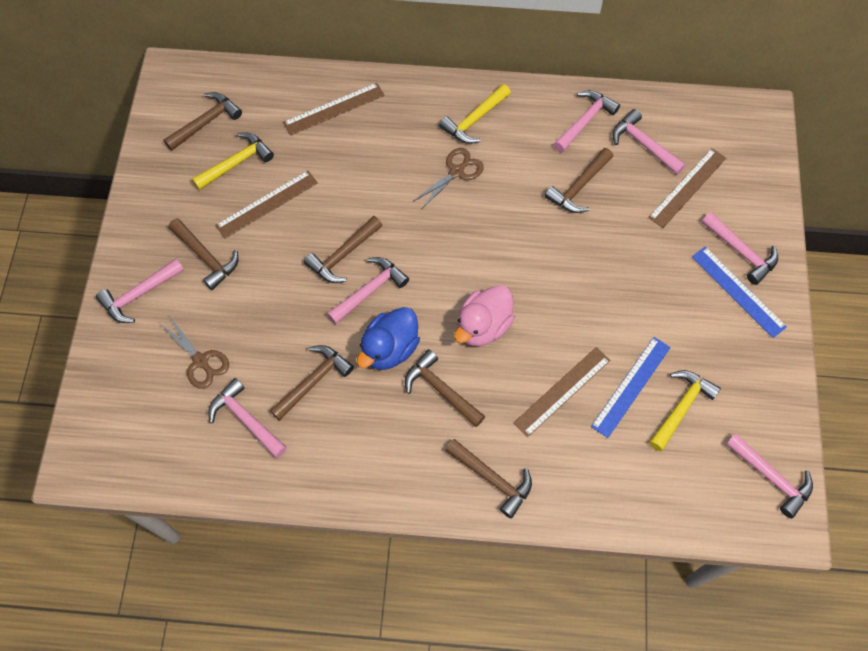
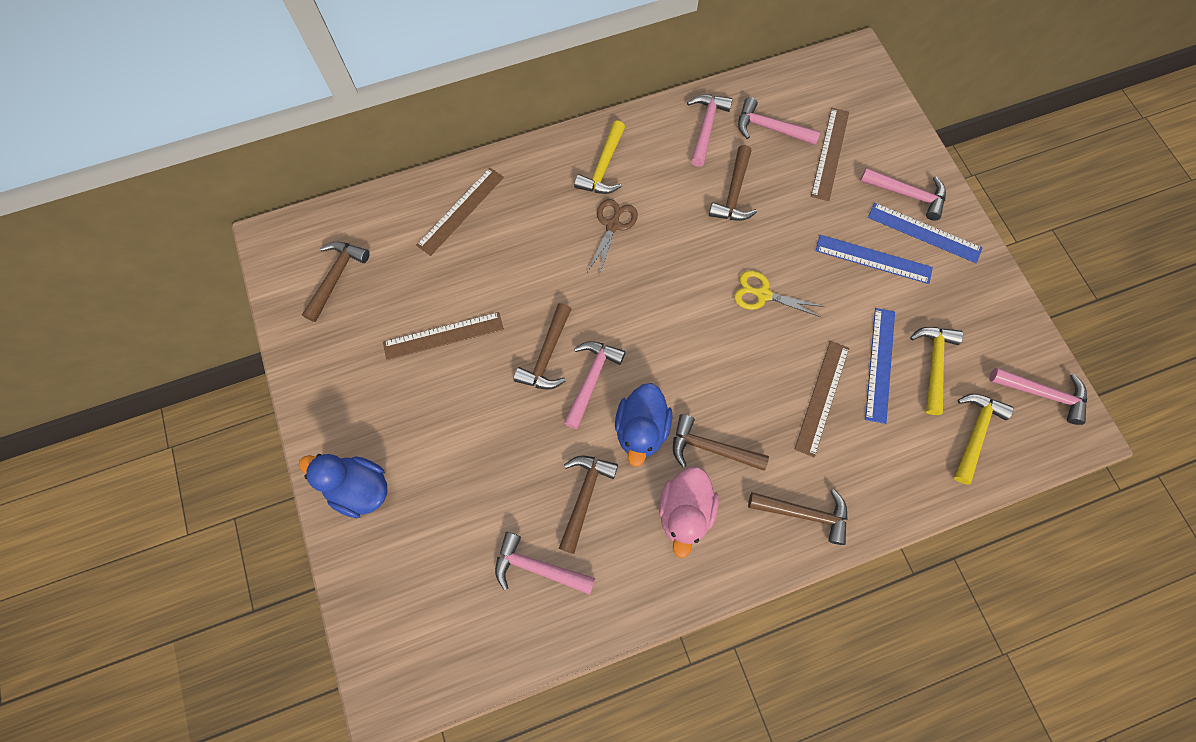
camera: 25 degrees left, 5 degrees up
(139, 295) = (359, 488): pink hammer -> blue duck
(201, 361) = (460, 529): brown scissors -> none
(206, 257) = (409, 418): brown hammer -> none
(236, 162) = (390, 306): yellow hammer -> yellow hammer (975, 433)
(267, 204) = (443, 336): brown ruler -> brown ruler turned 45 degrees clockwise
(483, 326) = (717, 367): pink duck -> pink duck (685, 512)
(557, 283) = (762, 294): none -> yellow scissors
(676, 294) = (873, 259): none -> blue ruler

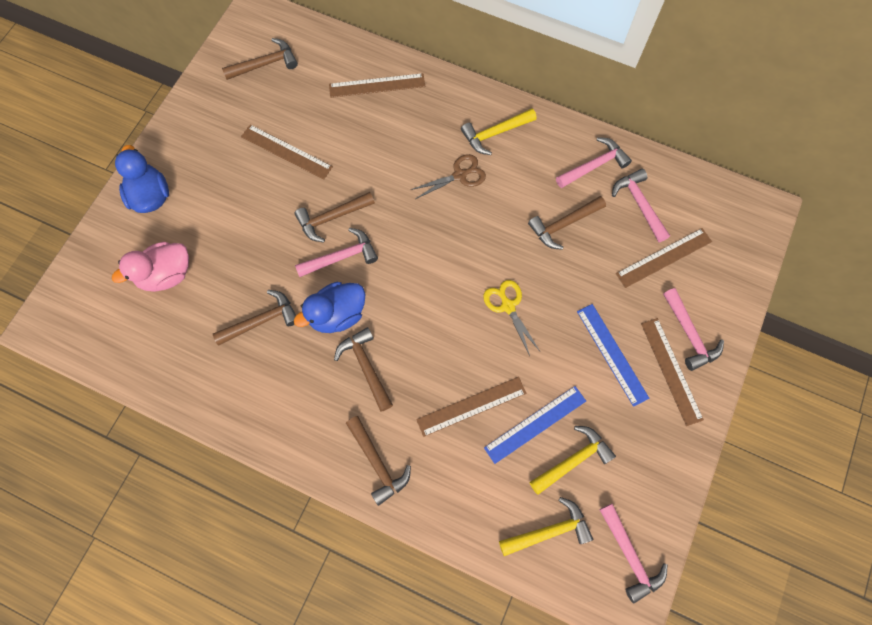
camera: 45 degrees right, 0 degrees up
(537, 567) = (192, 334): pink hammer -> none
(685, 512) = (308, 388): pink duck -> pink duck (166, 275)
(924, 233) = (671, 370): blue ruler -> brown ruler

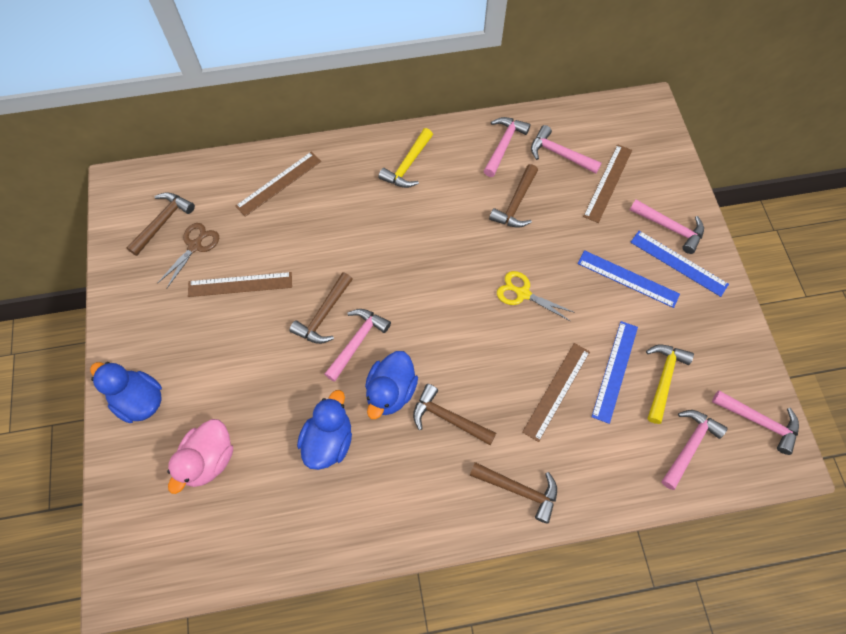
camera: 35 degrees left, 5 degrees down
(262, 320) = (328, 440): brown hammer -> blue duck
(460, 175) = (405, 215): brown scissors -> brown scissors (195, 246)
(549, 531) = (689, 445): yellow hammer -> pink hammer
(671, 370) = (678, 263): brown ruler -> blue ruler

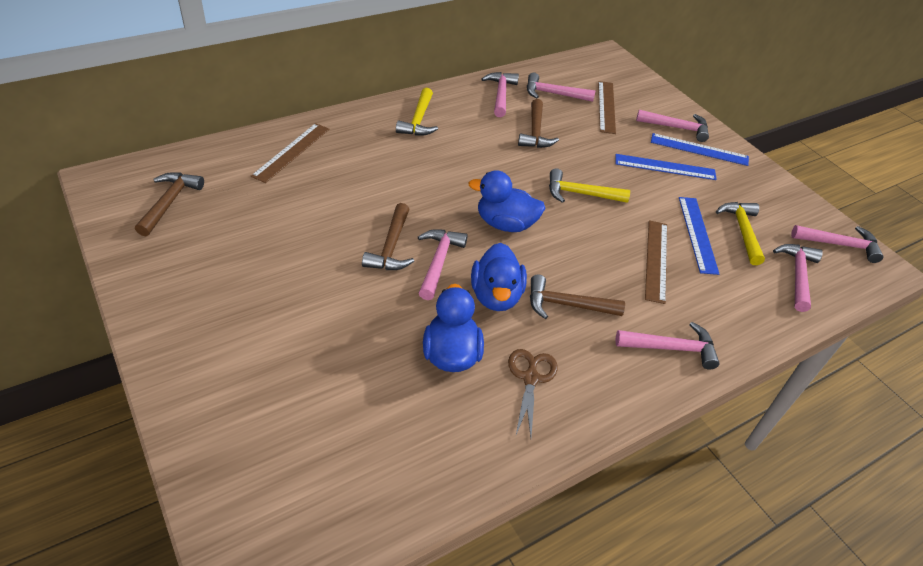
camera: 25 degrees left, 20 degrees down
(139, 400) = (202, 370): blue duck -> blue duck (505, 224)
(195, 246) = (217, 216): brown scissors -> brown scissors (530, 378)
(209, 459) = (316, 407): pink duck -> none
(240, 284) = (284, 239): brown ruler -> none
(519, 490) = (671, 348): brown hammer -> pink hammer
(522, 293) = (580, 194): yellow scissors -> yellow hammer

